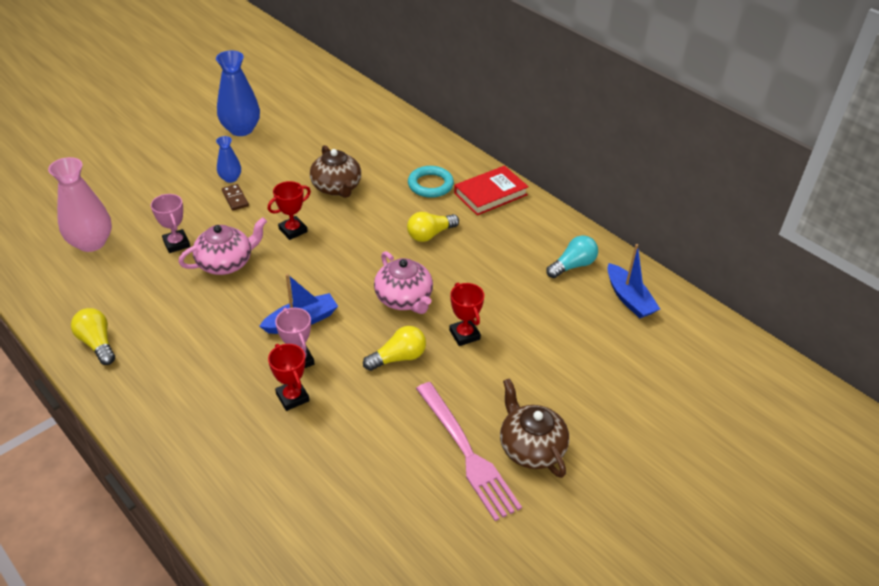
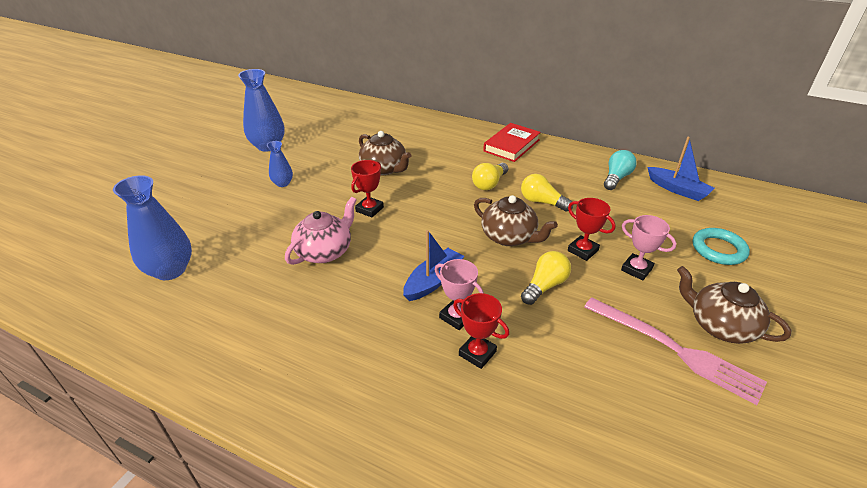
camera: 20 degrees left, 5 degrees down
(91, 242) = (170, 270): pink vase -> blue vase
(97, 343) = (232, 366): yellow light bulb -> yellow light bulb (542, 202)
(176, 244) = (263, 248): pink trophy -> pink trophy (636, 269)
(235, 198) = (298, 197): brown domino -> none
(404, 299) = (509, 237): pink teapot -> brown teapot
(430, 185) = (460, 150): turquoise ring -> turquoise ring (718, 249)

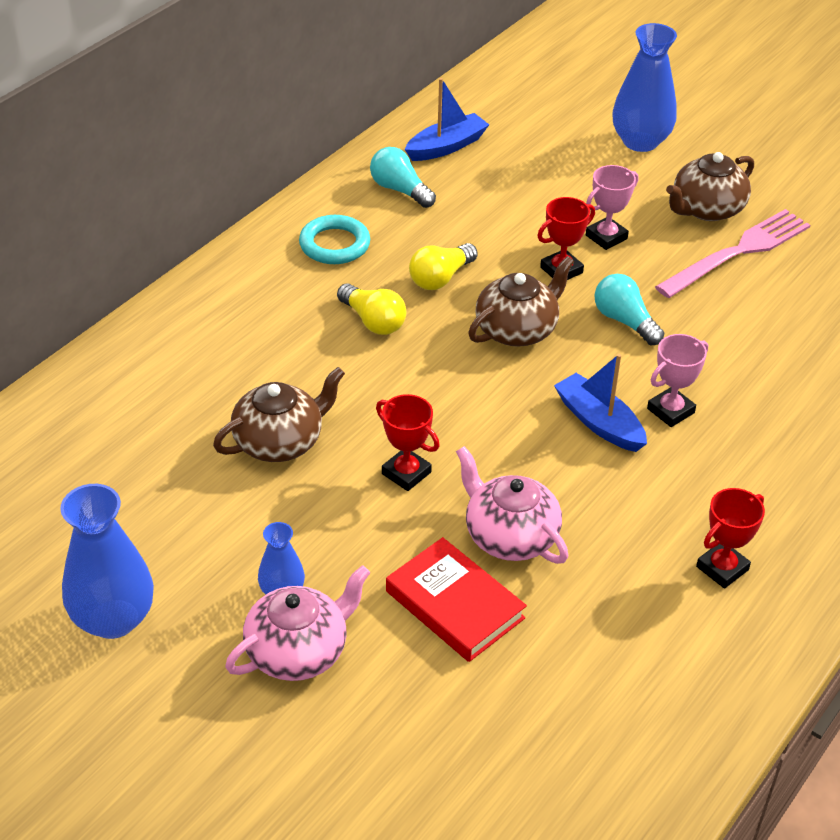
camera: 80 degrees left, 5 degrees up
(170, 270) = (520, 744): blue vase -> blue vase (640, 141)
(245, 193) = (298, 651): none -> pink teapot
(477, 353) = (732, 404): red trophy -> red trophy (722, 568)
(511, 145) = (260, 271): red book -> red book (454, 605)
(545, 286) = (624, 321): yellow light bulb -> turquoise light bulb
(718, 249) = (581, 162): turquoise ring -> turquoise ring (334, 244)

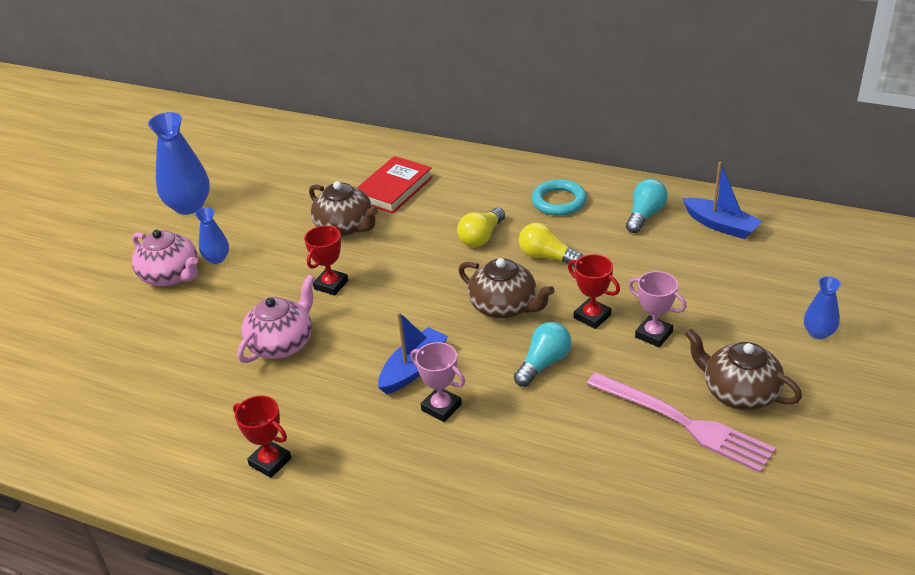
camera: 80 degrees right, 5 degrees down
(454, 605) = (215, 330): red book -> red book (393, 189)
(640, 141) = (818, 333): blue vase -> blue vase, size x0.54

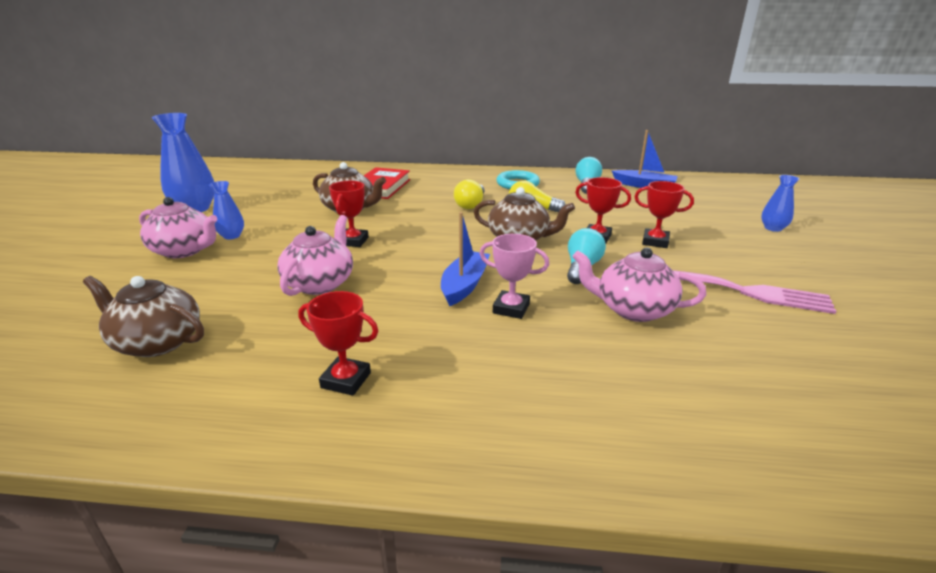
camera: 20 degrees left, 10 degrees down
(557, 429) = (633, 309): none -> pink teapot
(653, 334) = (655, 242): pink trophy -> red trophy
(739, 392) = (757, 266): brown teapot -> brown teapot (157, 342)

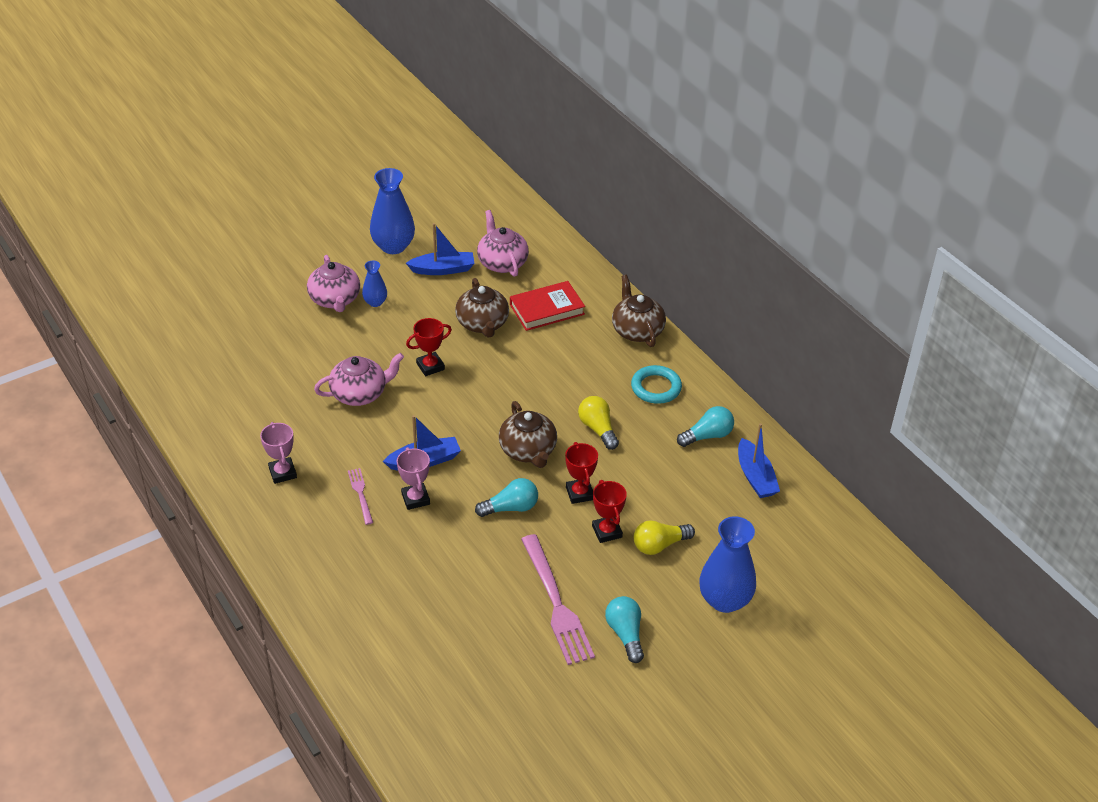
camera: 50 degrees right, 15 degrees up
(157, 342) = (246, 379): brown teapot -> brown teapot (637, 330)
(264, 202) = (443, 269): none -> blue boat
(346, 380) = (282, 473): red trophy -> pink trophy
(460, 338) = (360, 494): none -> pink fork
(471, 205) = (568, 386): yellow light bulb -> yellow light bulb (659, 545)
(633, 309) = (471, 557): pink teapot -> pink teapot (502, 262)
(773, 228) = (724, 600): blue vase -> blue vase, size x1.87
(798, 274) = (625, 634): none -> turquoise light bulb

